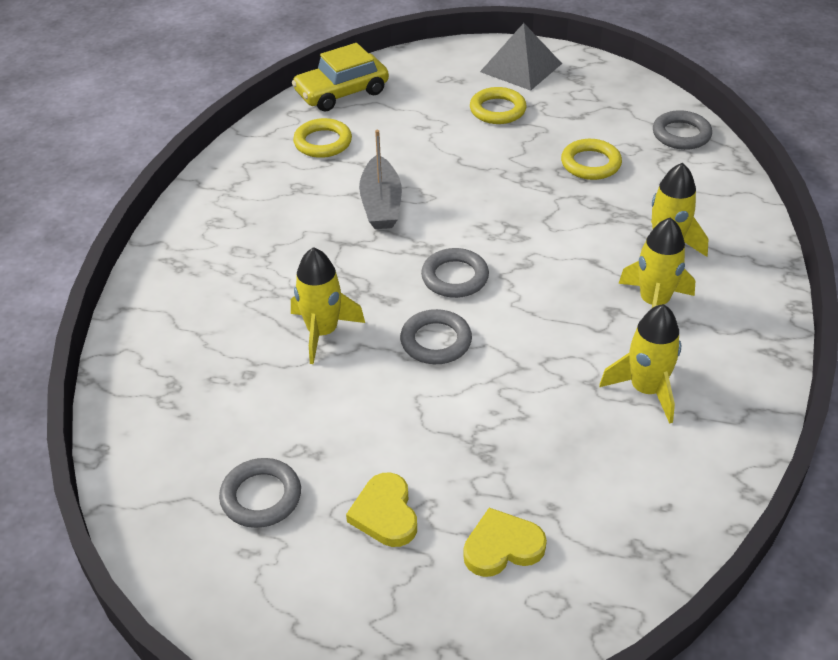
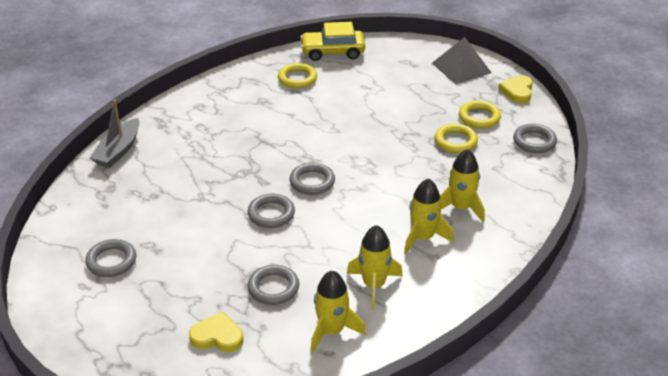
camera: 25 degrees right, 5 degrees down
(322, 332) = (211, 187): yellow rocket -> yellow rocket (332, 331)
(381, 204) = (303, 126): grey boat -> grey boat (118, 151)
(385, 514) = (168, 295): yellow heart -> yellow heart (517, 91)
(497, 110) = (423, 90): yellow ring -> yellow ring (479, 117)
(522, 445) = (273, 288): none -> grey ring

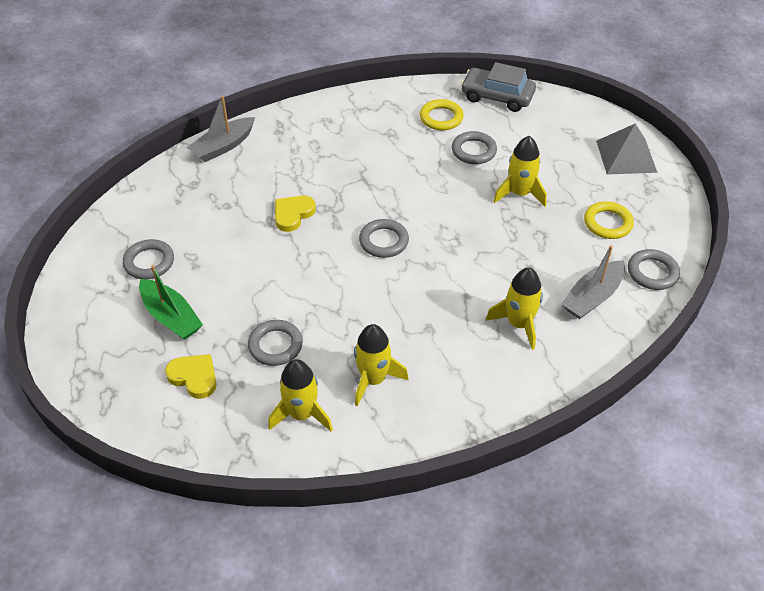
camera: 25 degrees right, 10 degrees up
(163, 297) = (171, 317): none -> green boat
(271, 214) = (322, 263): grey ring -> grey ring (473, 151)
(333, 52) = (497, 97): yellow car -> grey car
(423, 237) = (457, 344): yellow rocket -> yellow rocket (519, 194)
(455, 141) = (563, 244): yellow ring -> none
(502, 172) = (592, 297): none -> grey boat
(517, 91) = (673, 204): yellow heart -> yellow heart (293, 214)

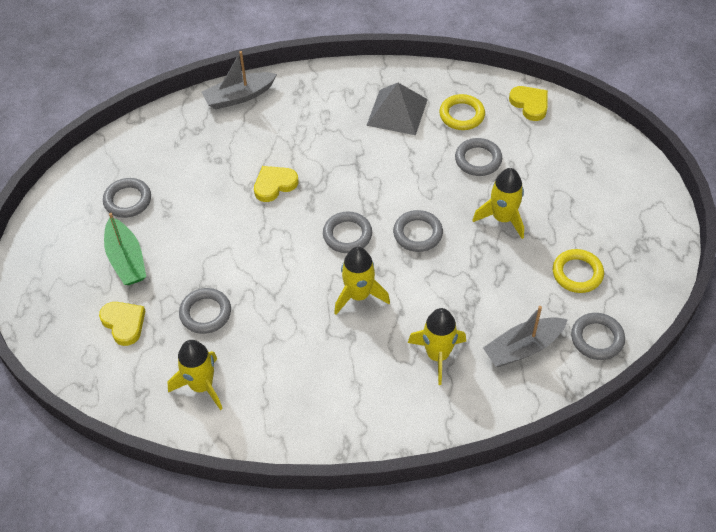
camera: 20 degrees right, 5 degrees up
(373, 380) = (278, 371): yellow rocket -> yellow rocket (359, 295)
(449, 224) = (417, 233): none -> grey ring
(497, 97) = (530, 104): grey car -> yellow heart
(626, 156) = (633, 204): grey pyramid -> grey pyramid (397, 112)

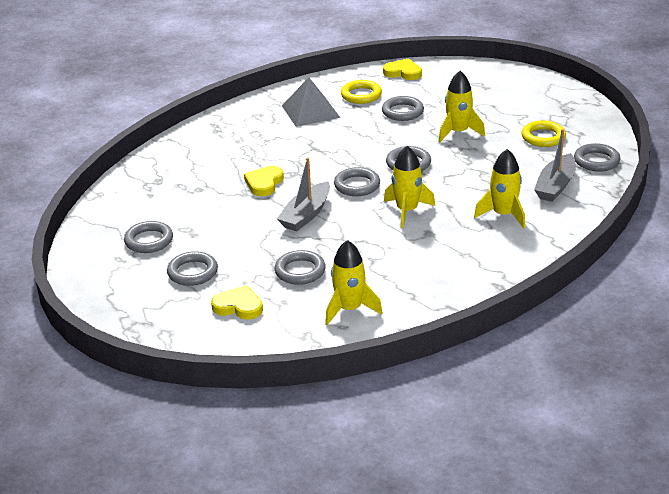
camera: 35 degrees left, 20 degrees down
(126, 260) = (192, 272): green boat -> grey ring
(239, 96) = (170, 150): grey boat -> grey boat (306, 215)

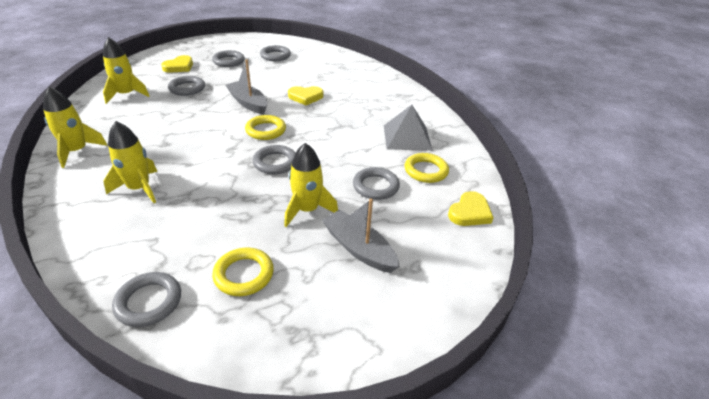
camera: 105 degrees right, 5 degrees up
(264, 183) = (305, 97): yellow heart -> yellow heart turned 135 degrees clockwise
(357, 185) = (266, 130): grey ring -> yellow ring
(407, 211) = (205, 142): yellow rocket -> yellow rocket (77, 151)
(555, 186) = (142, 242): grey boat -> grey boat (359, 248)

